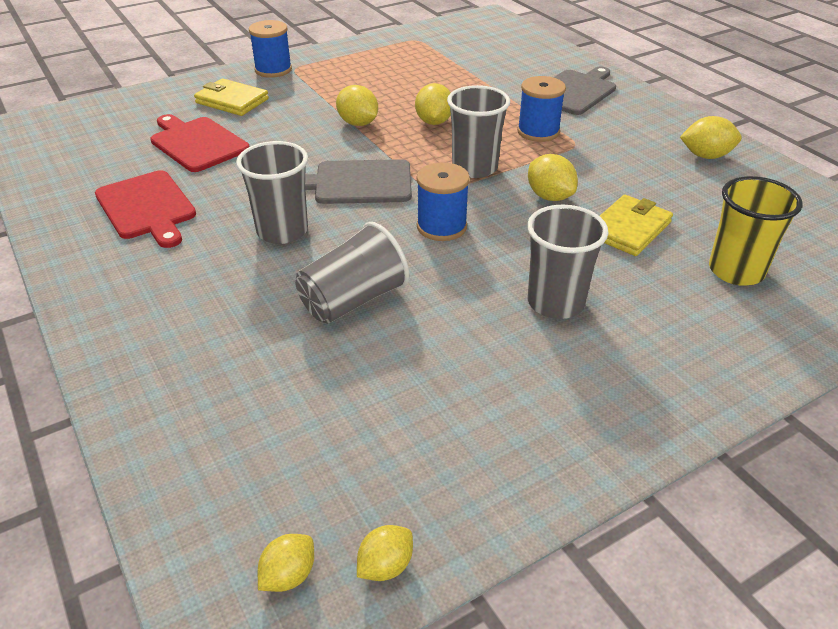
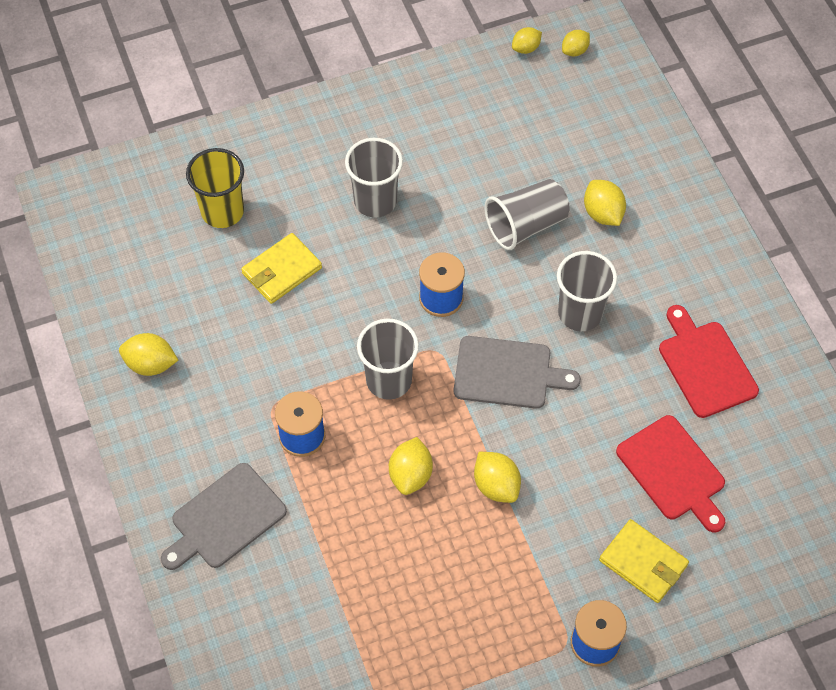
camera: 170 degrees left, 20 degrees up
(549, 196) = (332, 324): yellow lemon -> yellow lemon (603, 213)

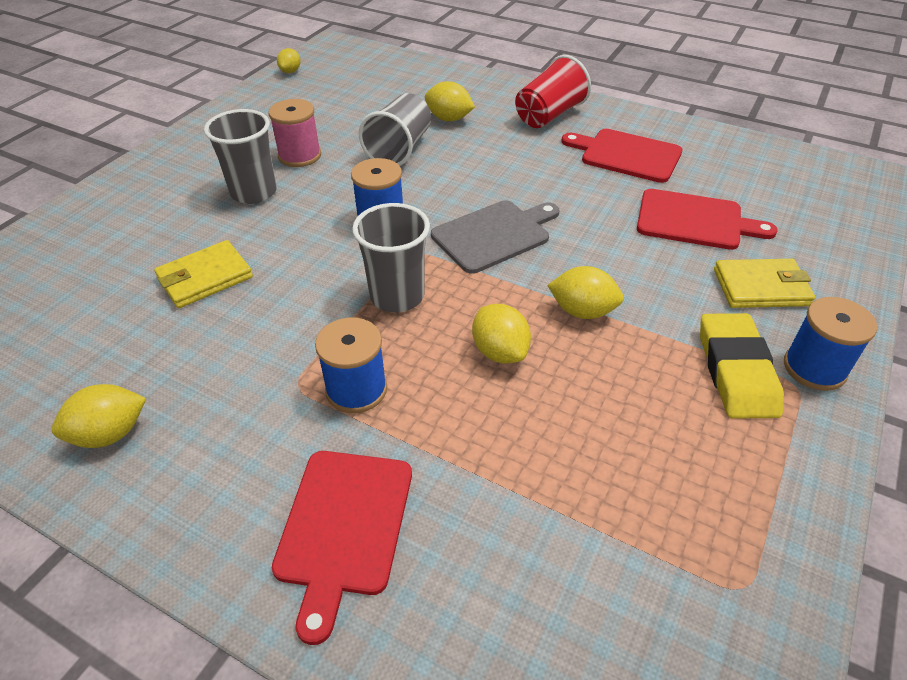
camera: 40 degrees left, 15 degrees down
(222, 211) = (98, 268): yellow cup -> none
(225, 519) = (343, 527): grey cutting board -> red cutting board
(281, 271) = (205, 278): yellow wallet -> yellow wallet turned 45 degrees clockwise
(441, 179) = (299, 156): none -> pink spool
(542, 604) = (736, 370): none -> yellow eraser
(574, 51) = (328, 59): yellow lemon -> none
(580, 313) = (503, 173): grey cup -> none
(694, 269) = (549, 115): none -> red cup

